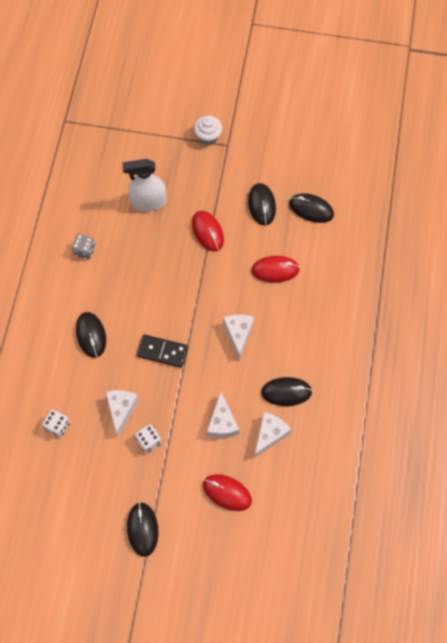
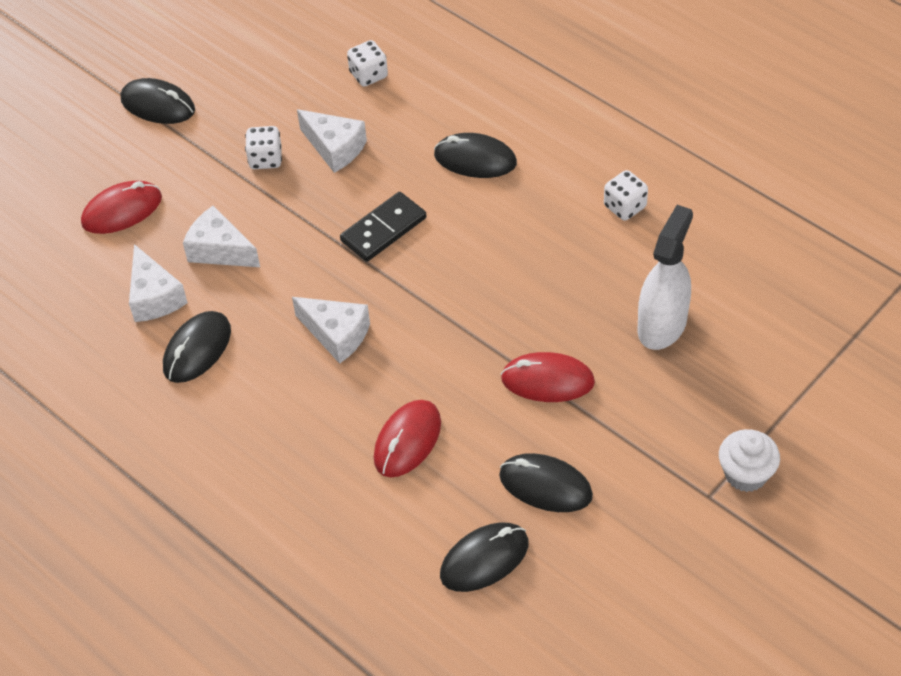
camera: 125 degrees right, 15 degrees down
(85, 251) = (625, 207): grey dice -> white dice

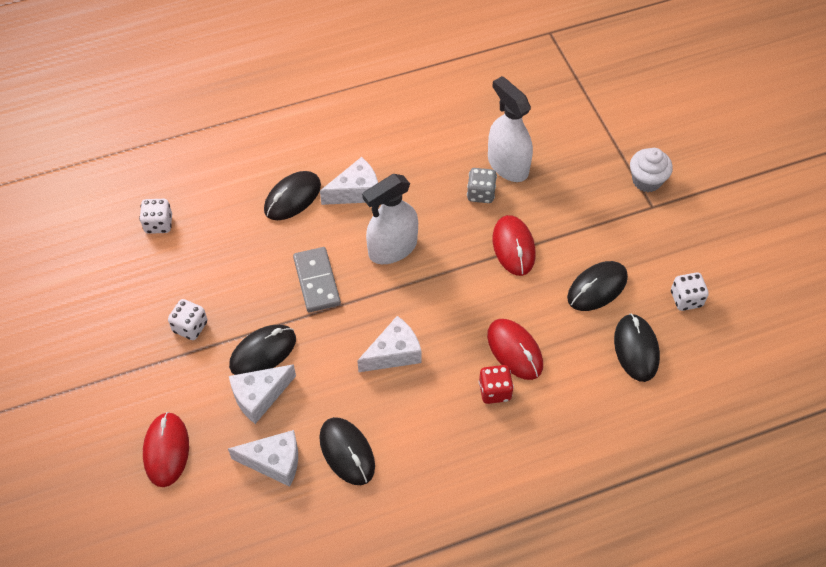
camera: 65 degrees left, 5 degrees up
(158, 105) = (71, 378): black mouse -> black mouse (263, 352)
(335, 148) = (215, 277): white cheese -> white cheese (356, 191)
(344, 444) = (494, 391): none -> red dice
(383, 229) = (317, 281): black domino -> grey domino
(469, 273) = (392, 248): none -> white spray bottle
(547, 380) = (513, 247): red mouse -> red mouse turned 45 degrees counterclockwise
(601, 318) = (481, 193): none -> grey dice
(625, 207) = (397, 136): white dice -> white dice (686, 299)

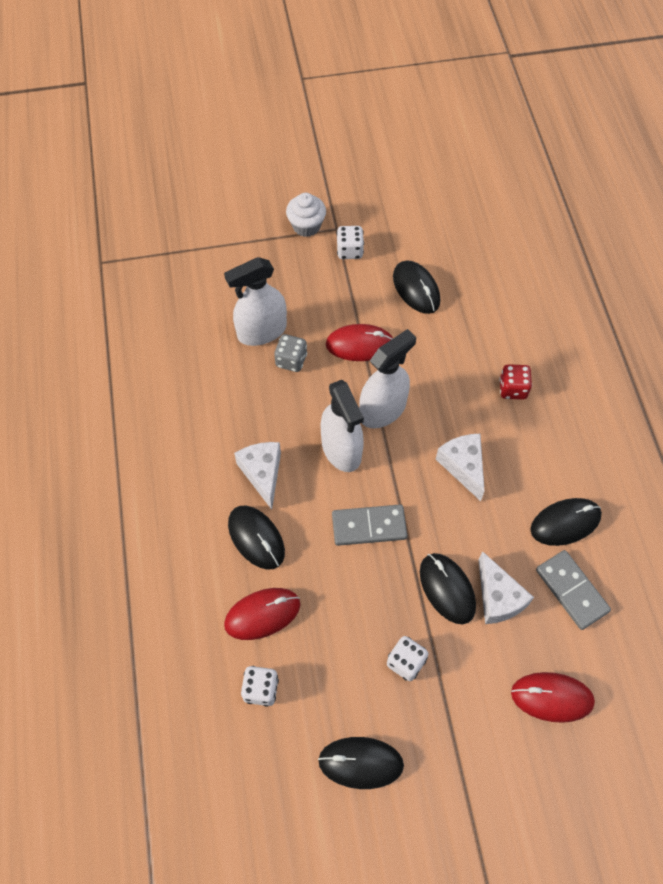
camera: 80 degrees left, 5 degrees up
(274, 462) = (571, 590): white cheese -> grey domino
(443, 276) = (383, 410): none -> white spray bottle
(514, 350) = (472, 365): red mouse -> red mouse (262, 614)
(636, 349) = (482, 274): black mouse -> black mouse (361, 763)
(686, 299) = (438, 228): white dice -> white dice (349, 251)

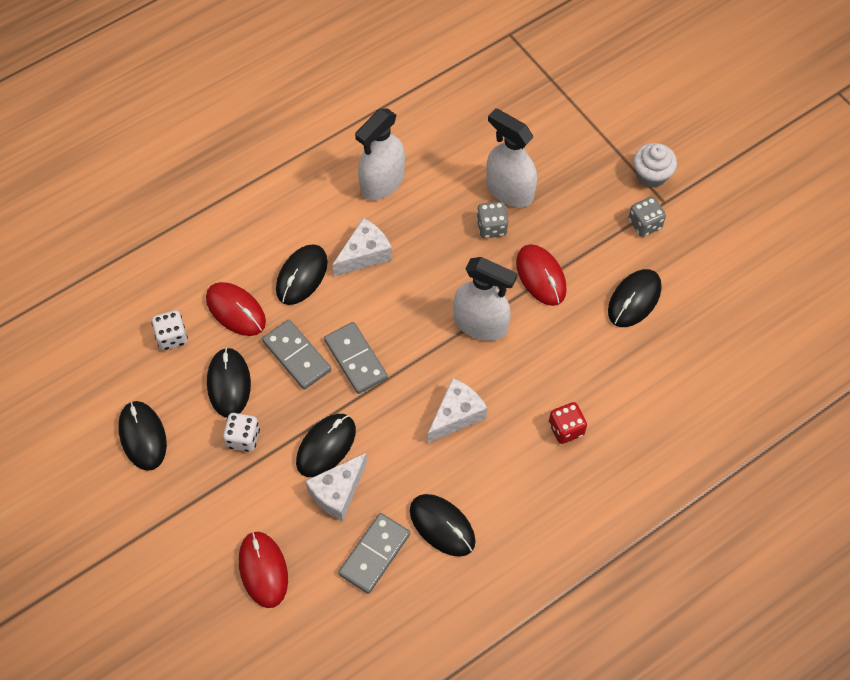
camera: 65 degrees right, 0 degrees up
(340, 577) = (296, 356): none -> grey domino
(340, 653) = (229, 384): none -> black mouse
(341, 449) = (421, 306): white spray bottle -> white spray bottle (382, 182)
(349, 251) = (645, 224): white dice -> grey dice

